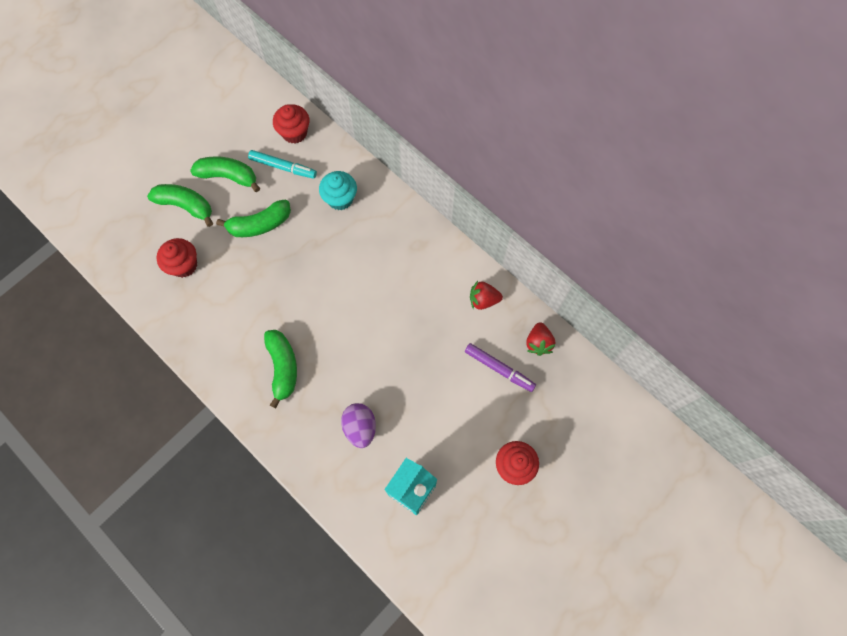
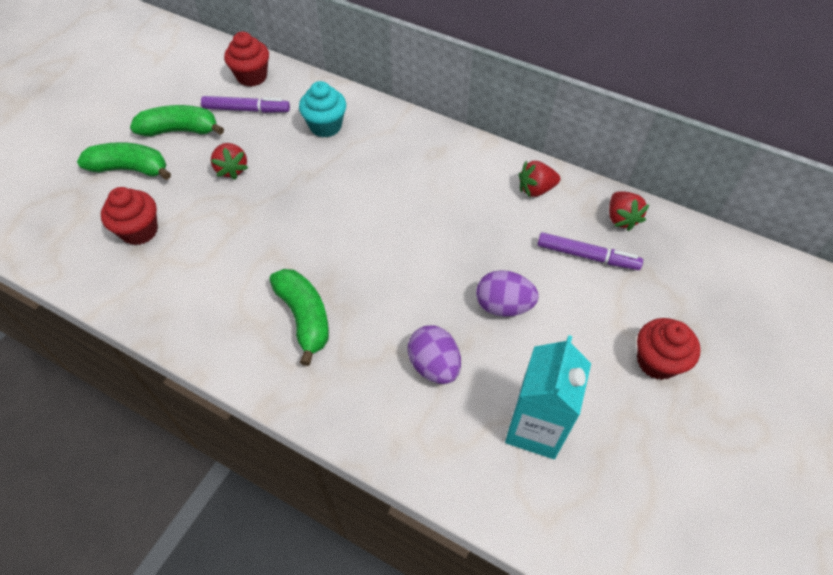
camera: 15 degrees left, 15 degrees down
(260, 224) = (232, 169): green banana -> red strawberry
(283, 167) = (246, 110): turquoise marker -> purple marker
(423, 394) = (503, 306): none -> purple egg

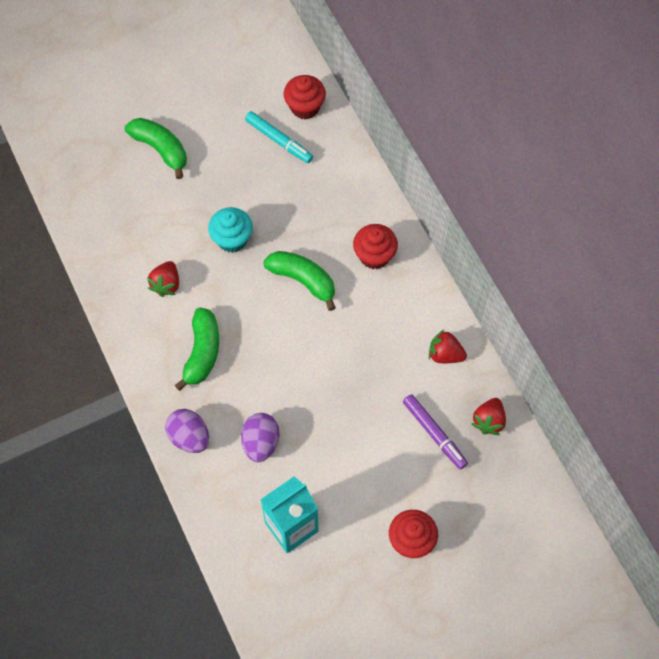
camera: 35 degrees right, 10 degrees up
(139, 231) = (137, 211): red cupcake -> red cupcake (374, 256)
(180, 130) = (217, 132): green banana -> green banana (303, 280)
(232, 169) = (232, 194): red strawberry -> red strawberry (166, 284)
(246, 110) = (279, 141): purple marker -> turquoise marker
(325, 126) = (328, 194): turquoise cupcake -> turquoise cupcake (232, 239)
(503, 306) = (341, 431): purple egg -> purple egg (189, 437)

